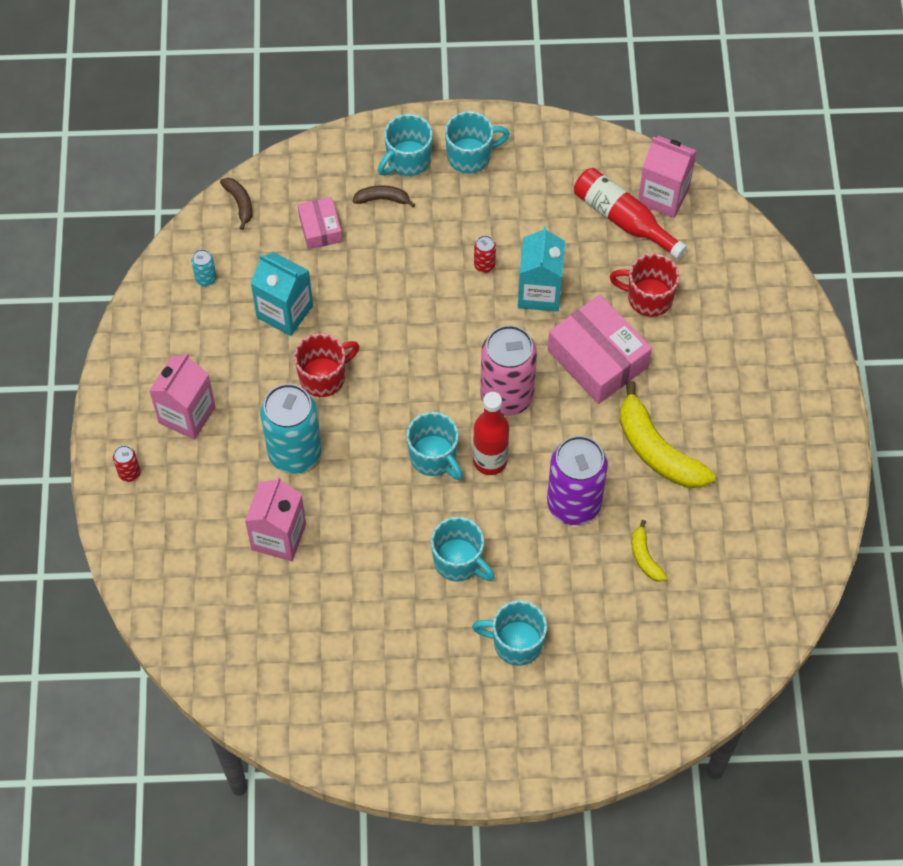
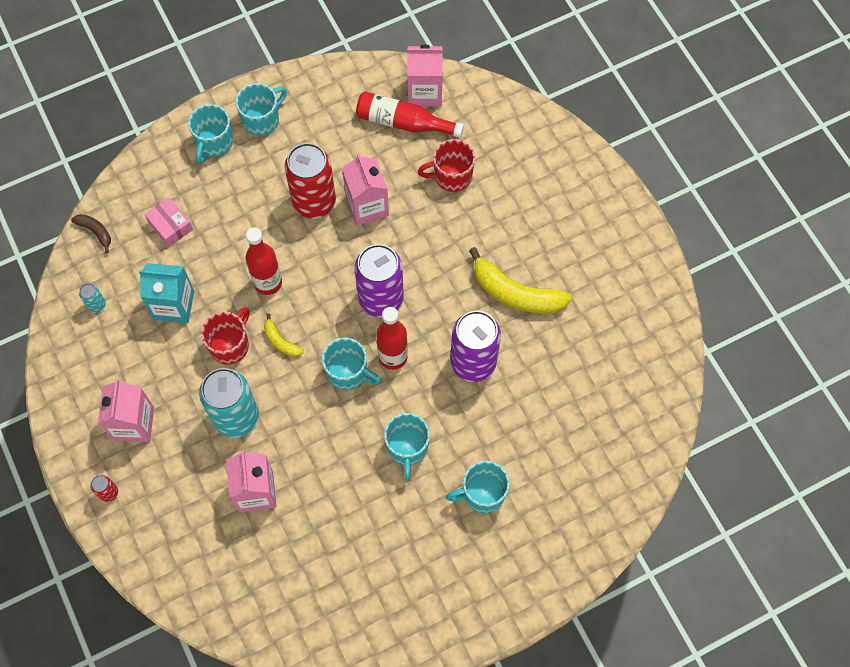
camera: 25 degrees left, 5 degrees up
(382, 199) = (209, 182): brown banana -> none
(394, 329) = (268, 283): none -> red bottle
(459, 561) = (407, 448): turquoise mug -> turquoise mug turned 75 degrees clockwise
(484, 265) = (314, 202): red can -> red can, size x2.41
(506, 396) = (381, 299): pink can -> purple can
(539, 292) = (367, 206): turquoise carton -> pink carton
(597, 358) = (436, 240): pink box -> none
(645, 557) = (547, 381): yellow banana -> yellow banana (281, 341)

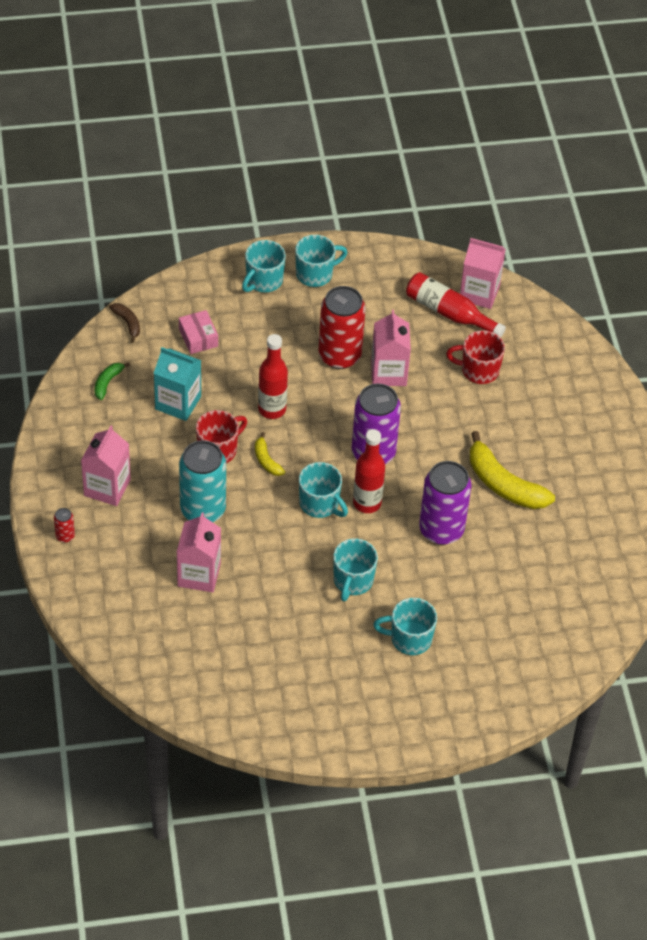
camera: 15 degrees right, 15 degrees down
(97, 305) = (107, 382): turquoise can -> green banana

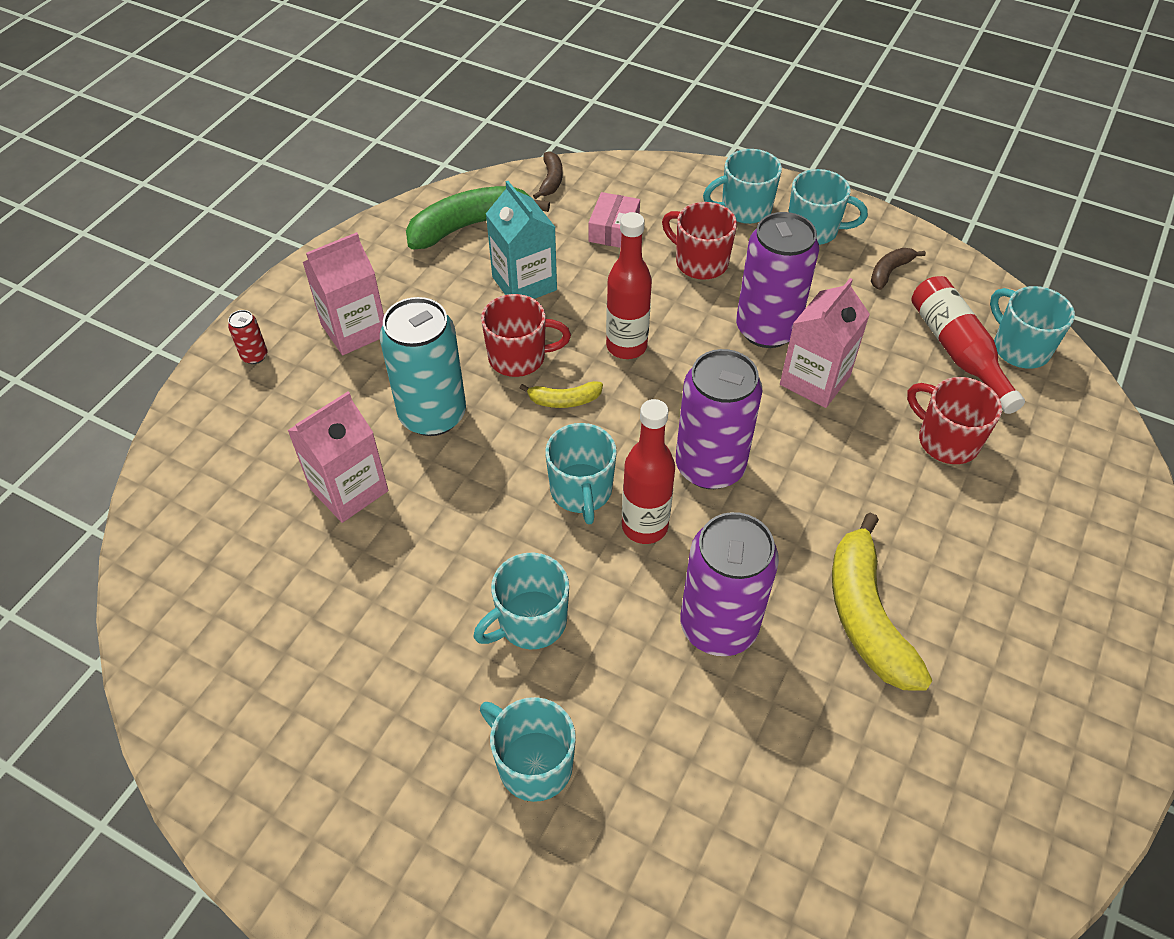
camera: 40 degrees right, 0 degrees up
(107, 382) = (470, 225): green banana -> green banana, size x2.04
(266, 460) = (564, 400): yellow banana -> yellow banana turned 105 degrees counterclockwise
(267, 332) = (700, 262): none -> red mug
(339, 355) = (767, 329): red can -> purple can
(378, 280) = (889, 272): none -> brown banana
(479, 293) = (1019, 348): pink carton -> turquoise mug

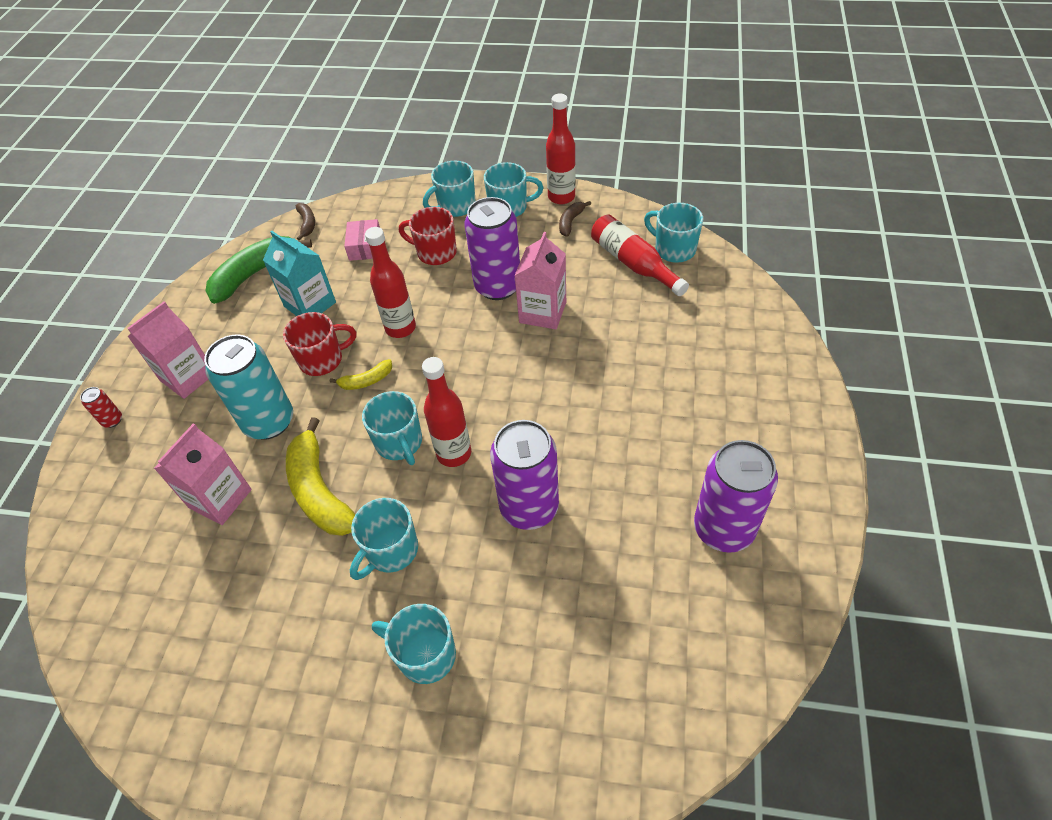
camera: 15 degrees left, 0 degrees up
(710, 466) = (487, 395): purple can -> purple can (723, 528)
(866, 616) = (629, 465): yellow banana -> yellow banana (319, 491)
(887, 235) = (561, 197): none -> red bottle
(946, 440) = (645, 327): red mug -> none

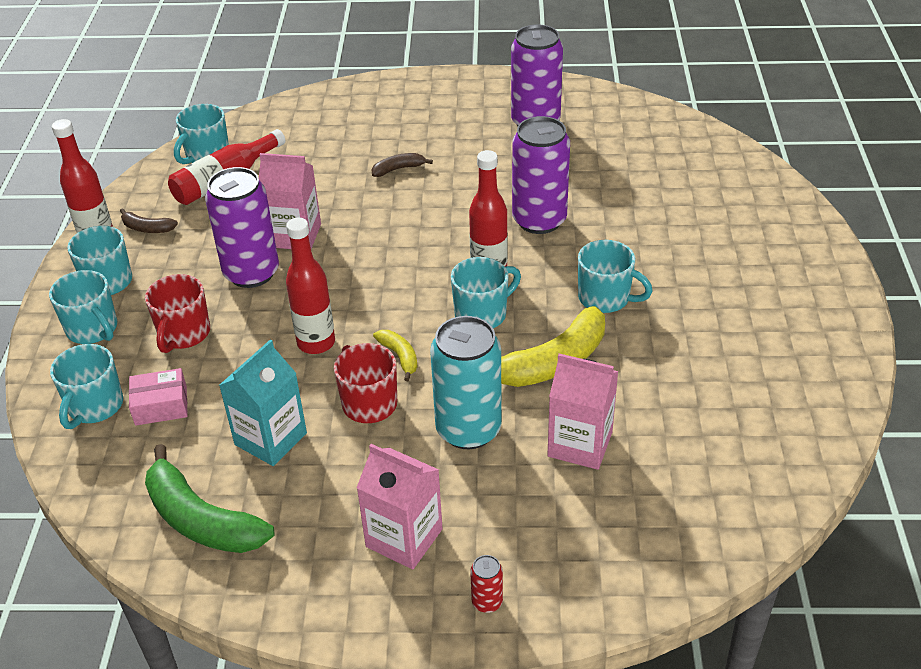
camera: 100 degrees left, 10 degrees down
(307, 224) = (95, 484): brown banana -> brown banana (398, 169)
(425, 655) = (693, 261): turquoise mug -> turquoise mug (95, 406)

